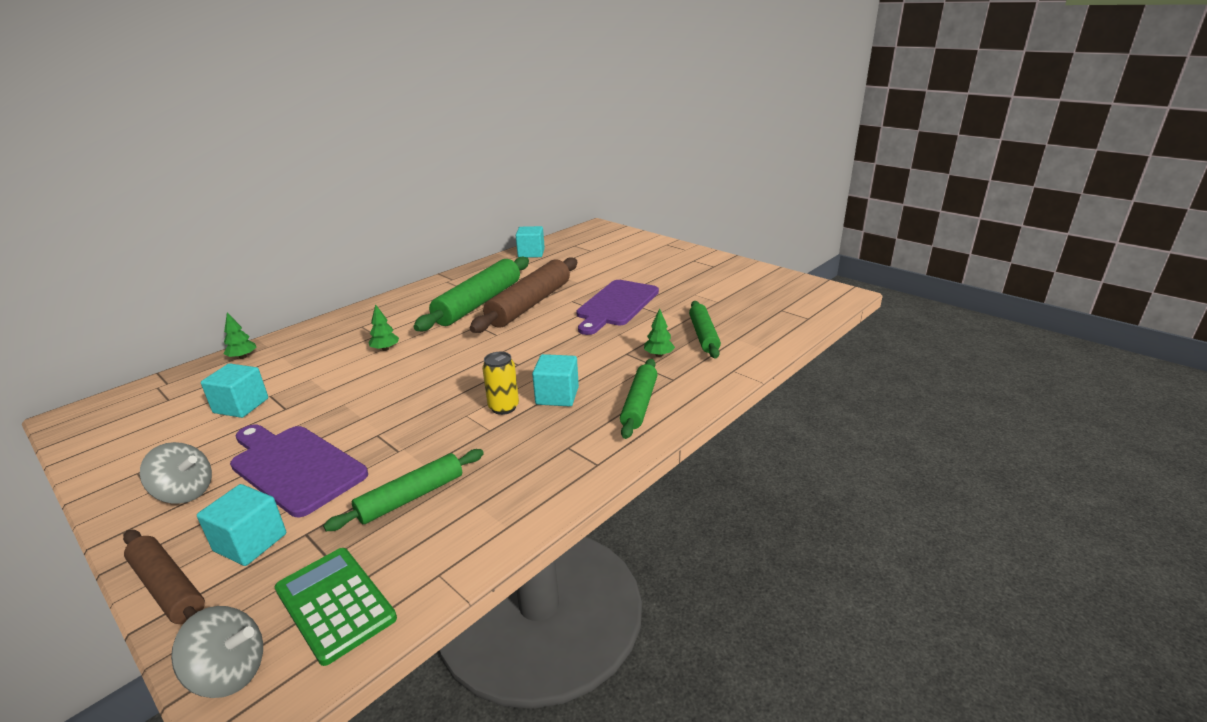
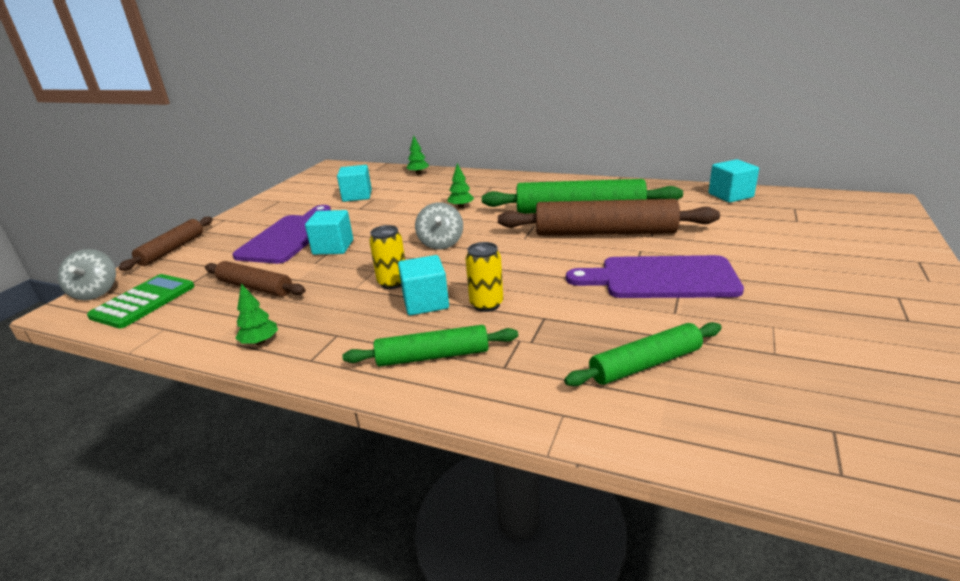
camera: 70 degrees right, 0 degrees up
(185, 492) = (259, 219): grey spinning top -> grey spinning top (441, 243)
(250, 542) = (209, 254): turquoise cube -> turquoise cube (333, 247)
(411, 497) = (255, 287): green rolling pin -> brown rolling pin
(587, 370) = (486, 304): none -> yellow can
(658, 355) = (557, 341): green tree -> green tree (260, 342)

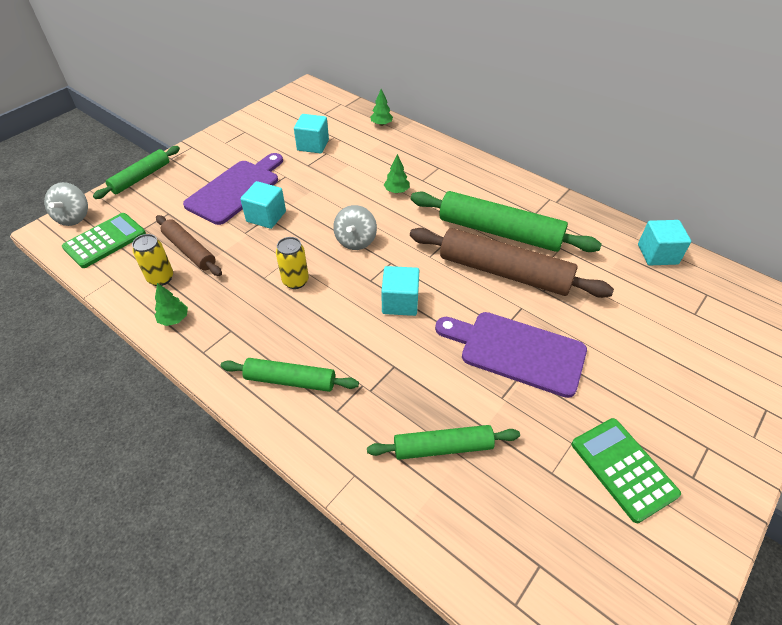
camera: 15 degrees right, 20 degrees up
(172, 249) = (141, 178): brown rolling pin -> green rolling pin
(425, 302) = (311, 315): turquoise cube -> turquoise cube (400, 302)
(486, 304) = (357, 334): yellow can -> yellow can (161, 278)
(839, 331) = (623, 469): none -> green calculator

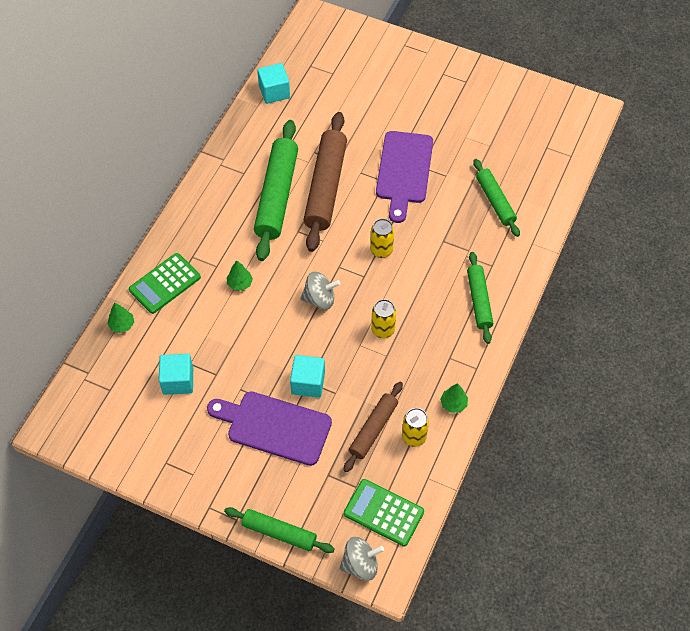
camera: 105 degrees left, 10 degrees up
(400, 302) = (381, 250): turquoise cube -> yellow can
(623, 469) = (473, 112): green calculator -> green calculator (165, 284)

